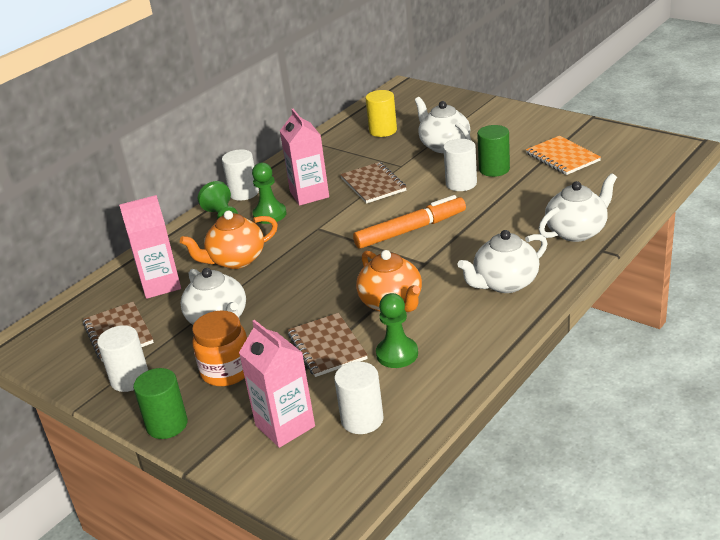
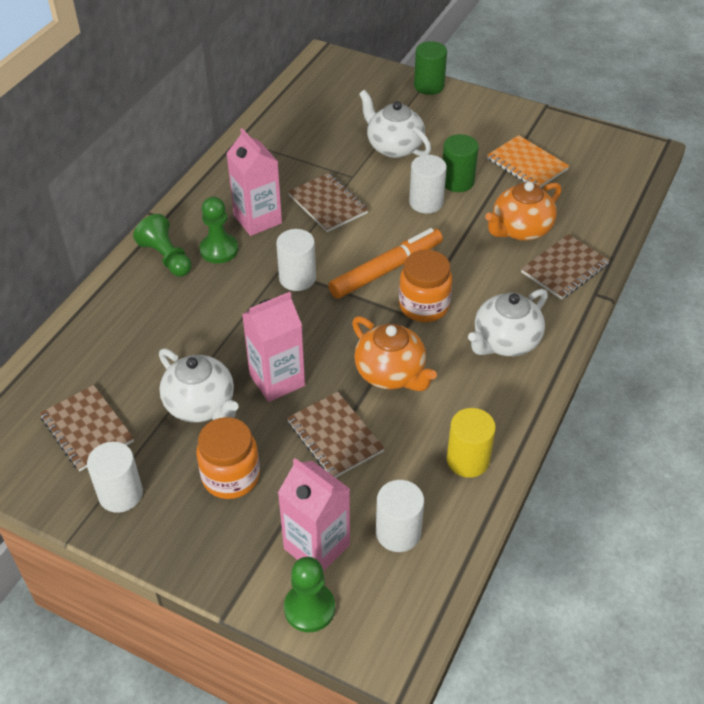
camera: 15 degrees left, 15 degrees up
(160, 285) = (117, 356): pink carton -> pink carton (277, 380)
(167, 425) = (183, 554): green cylinder -> green cylinder (429, 86)
(235, 260) = (197, 318): orange teapot -> orange teapot (520, 230)
(244, 193) = (179, 218): white cylinder -> white cylinder (297, 278)
(383, 131) = (319, 124): yellow cylinder -> yellow cylinder (467, 460)
(397, 354) = (413, 443): green pawn -> green pawn (309, 608)
(437, 256) = (424, 306): none -> orange jar
(577, 231) = (564, 268): white teapot -> brown notebook

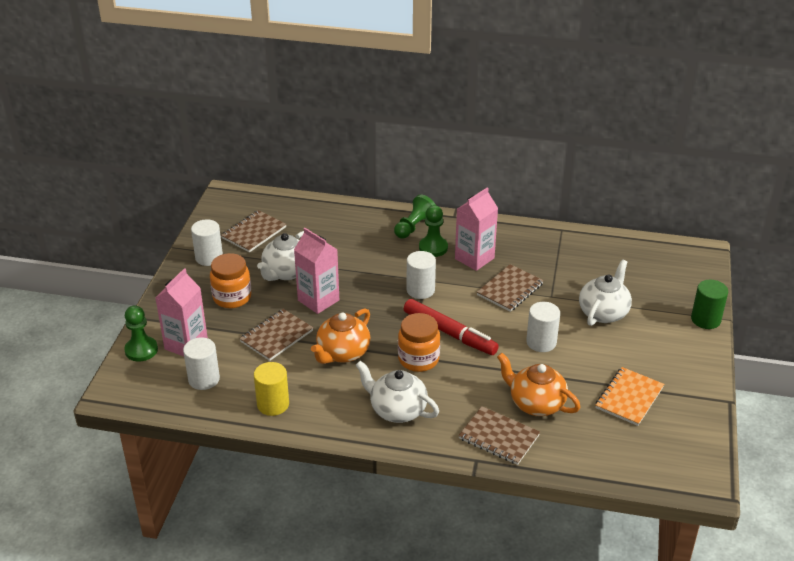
camera: 75 degrees right, 10 degrees down
(386, 270) = (449, 333): orange marker -> red marker
(457, 181) = (579, 357): green cylinder -> none

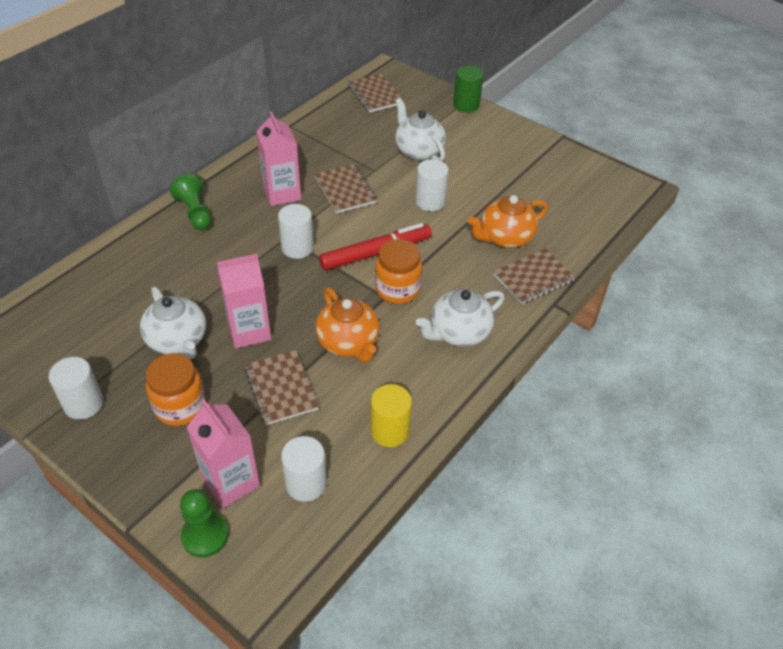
camera: 65 degrees left, 10 degrees up
(254, 233) = (77, 344): brown notebook -> brown notebook (375, 94)
(433, 248) = (240, 213): green pawn -> none
(629, 398) = (529, 183): orange notebook -> none

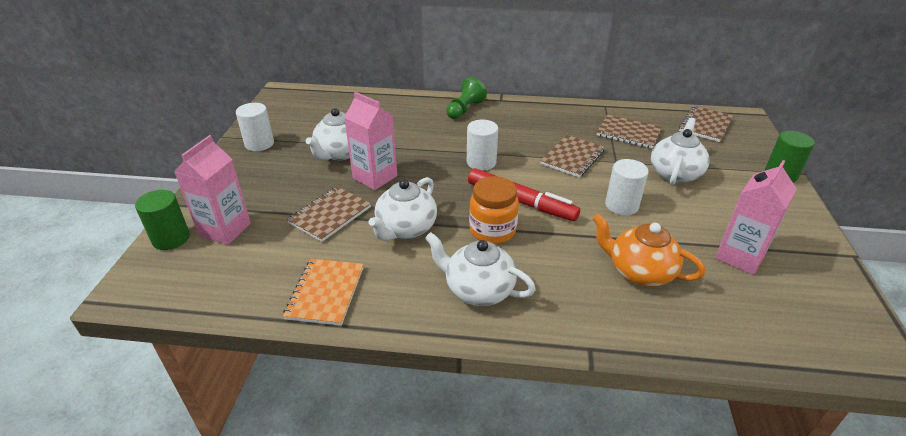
camera: 60 degrees right, 10 degrees down
(180, 406) = (281, 179): orange jar -> none
(205, 535) = (171, 238): green pawn -> green cylinder
(282, 193) = (529, 132): pink carton -> pink carton (739, 256)
(306, 483) = (242, 267): white cylinder -> none
(349, 343) = (405, 229): orange teapot -> white teapot
(389, 431) = (326, 293): yellow cylinder -> orange notebook
(533, 278) = (609, 316): brown notebook -> brown notebook (628, 133)

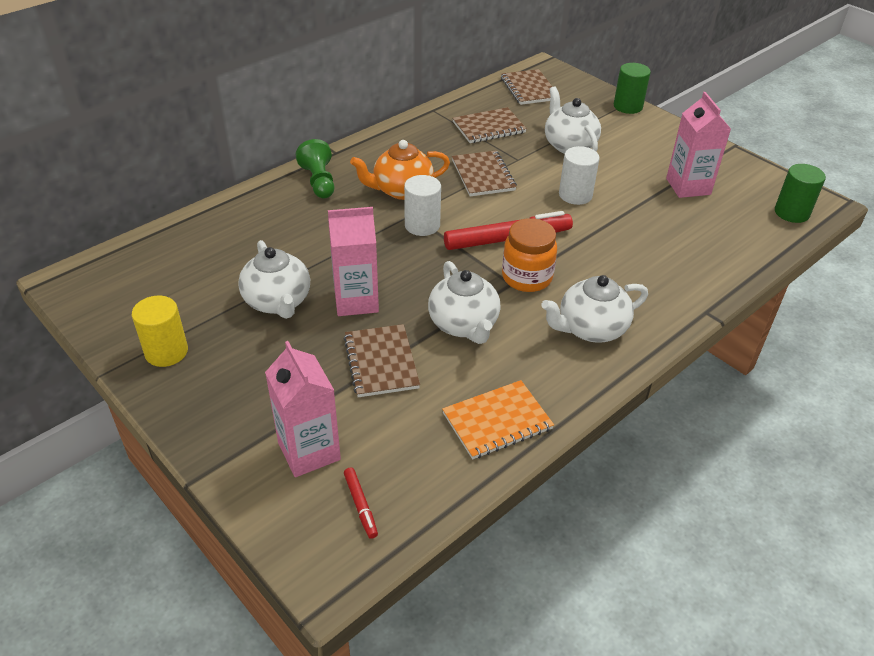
camera: 50 degrees left, 5 degrees up
(171, 238) = (270, 503): green cylinder -> green cylinder (791, 213)
(195, 273) = (361, 505): none -> red marker
(259, 144) = (166, 352): white cylinder -> yellow cylinder
(326, 293) = (497, 421): orange notebook -> orange notebook turned 75 degrees counterclockwise
(639, 272) = (656, 239): orange teapot -> orange teapot (401, 190)

